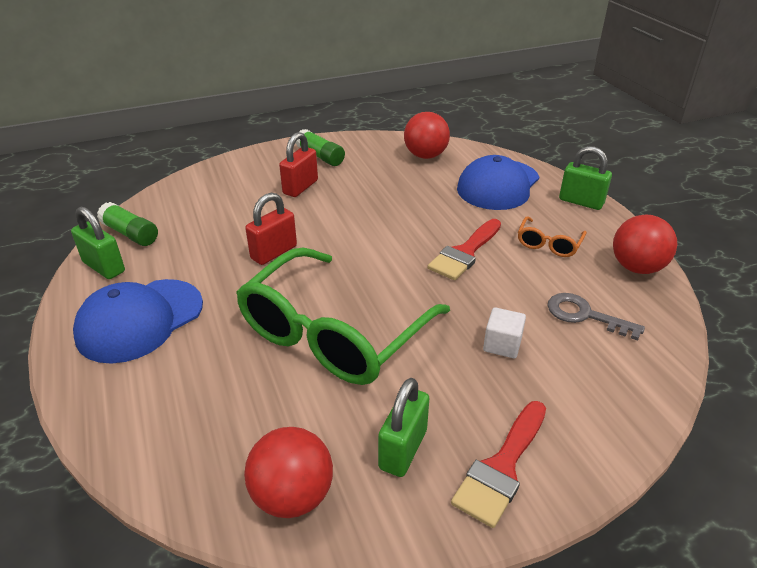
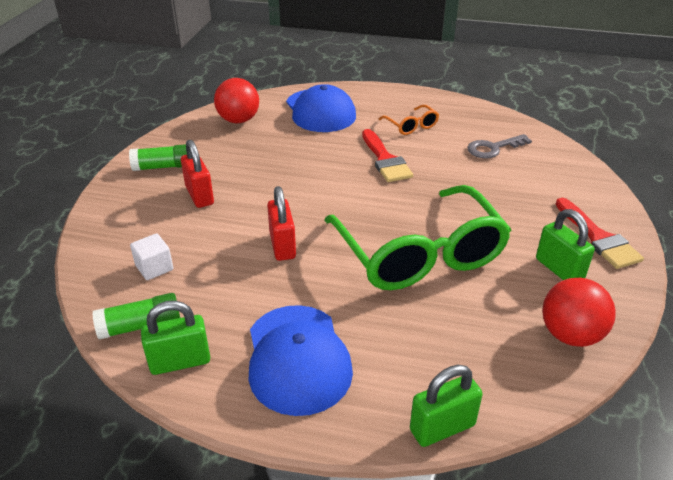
camera: 55 degrees left, 0 degrees up
(502, 344) = (494, 189): white cube -> white cube (154, 268)
(581, 202) = (379, 93): green padlock -> green padlock (442, 427)
(636, 267) = (466, 110): red ball -> none

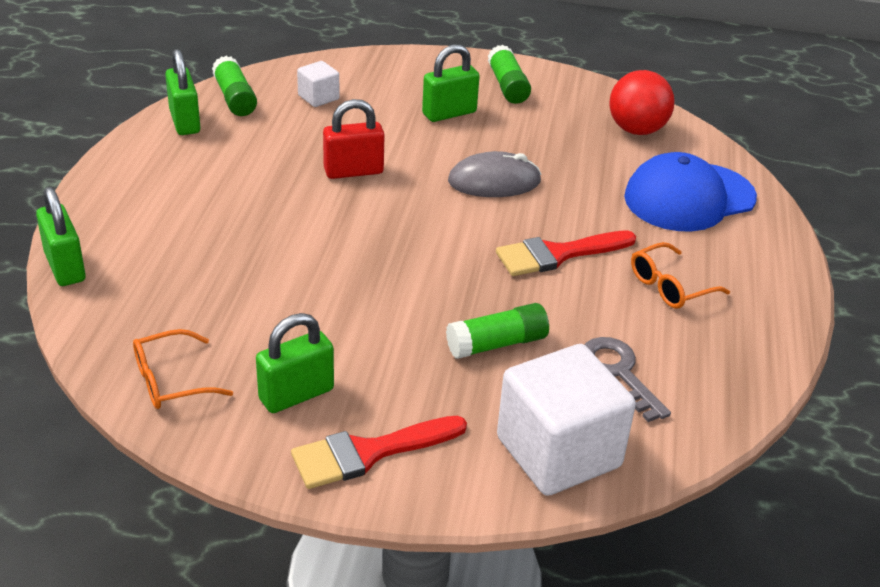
camera: 85 degrees right, 0 degrees up
(199, 196) = (449, 113): red padlock -> green padlock
(298, 358) = (174, 184): blue cap -> none
(300, 179) = (494, 181): none -> grey mouse
(419, 254) = (334, 272): green glasses -> none
(481, 187) = (497, 344): none -> green glue stick
(565, 172) = (558, 452): none -> white cube
(570, 335) = (170, 381): red ball -> orange glasses

